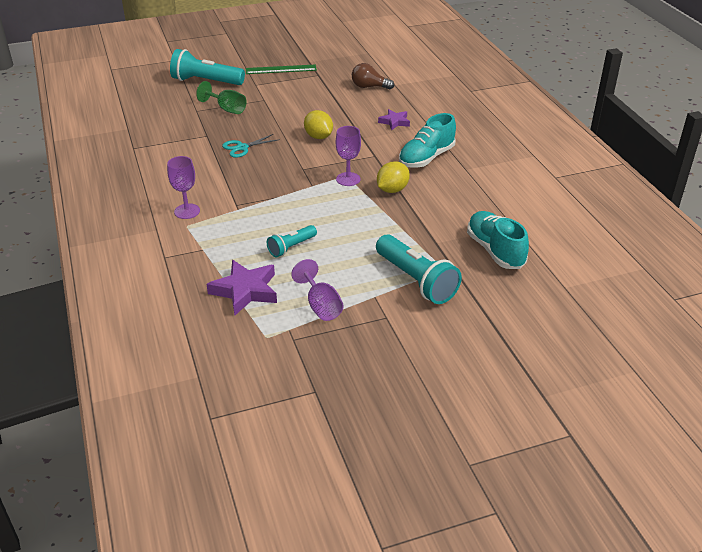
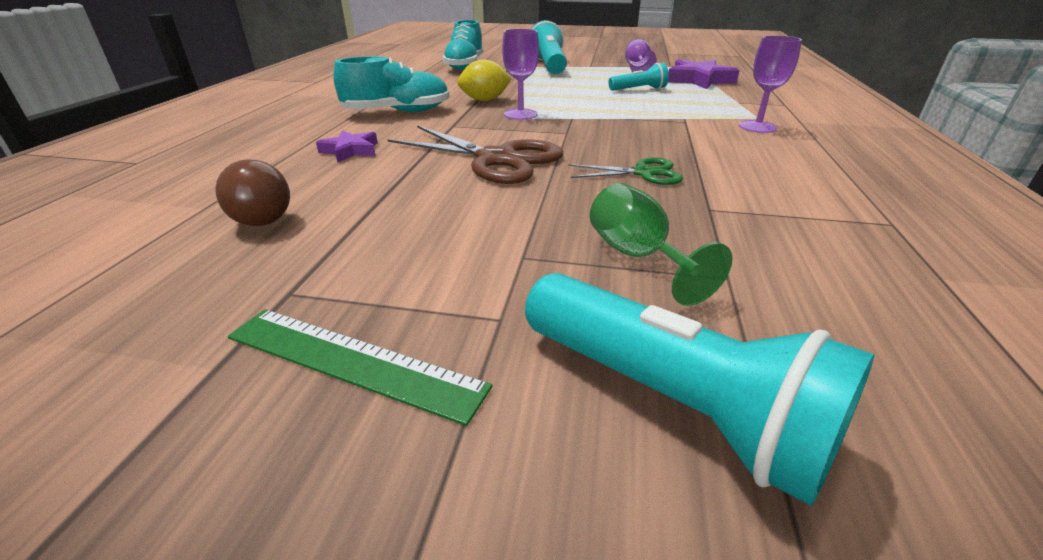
camera: 150 degrees left, 5 degrees down
(242, 147) = (643, 173): turquoise scissors -> green scissors
(318, 137) = (496, 159): yellow lemon -> brown scissors

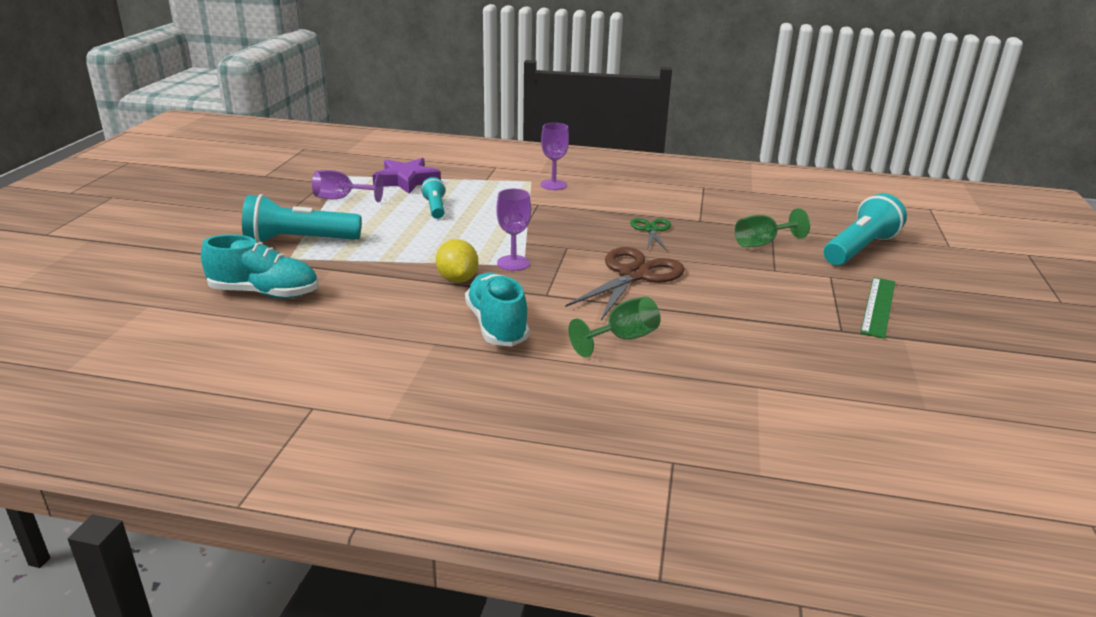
camera: 90 degrees left, 5 degrees down
(256, 217) = (764, 359): brown light bulb -> none
(350, 151) = (622, 339): purple star -> green goblet

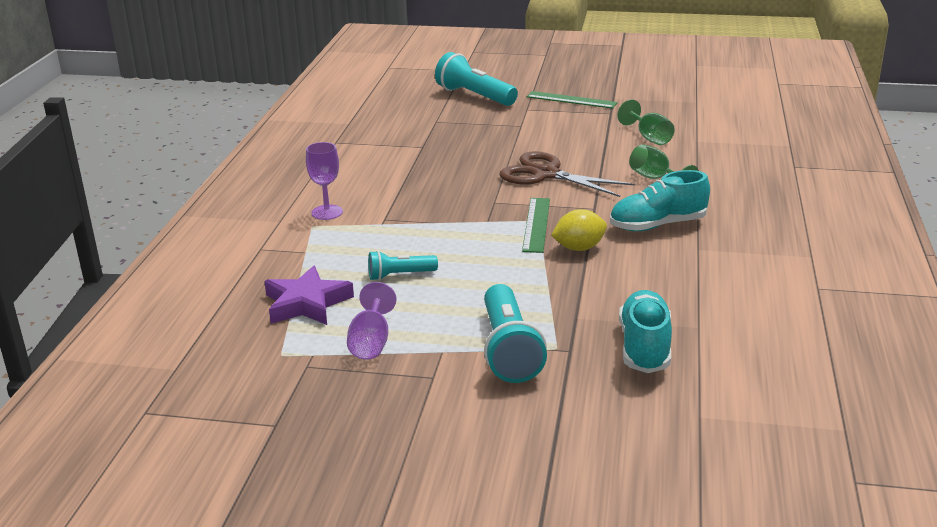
camera: 90 degrees left, 0 degrees up
(513, 263) = (536, 224): purple goblet -> green ruler
(651, 230) = (448, 166): green scissors -> none
(762, 243) = (470, 126): green goblet -> green goblet (649, 138)

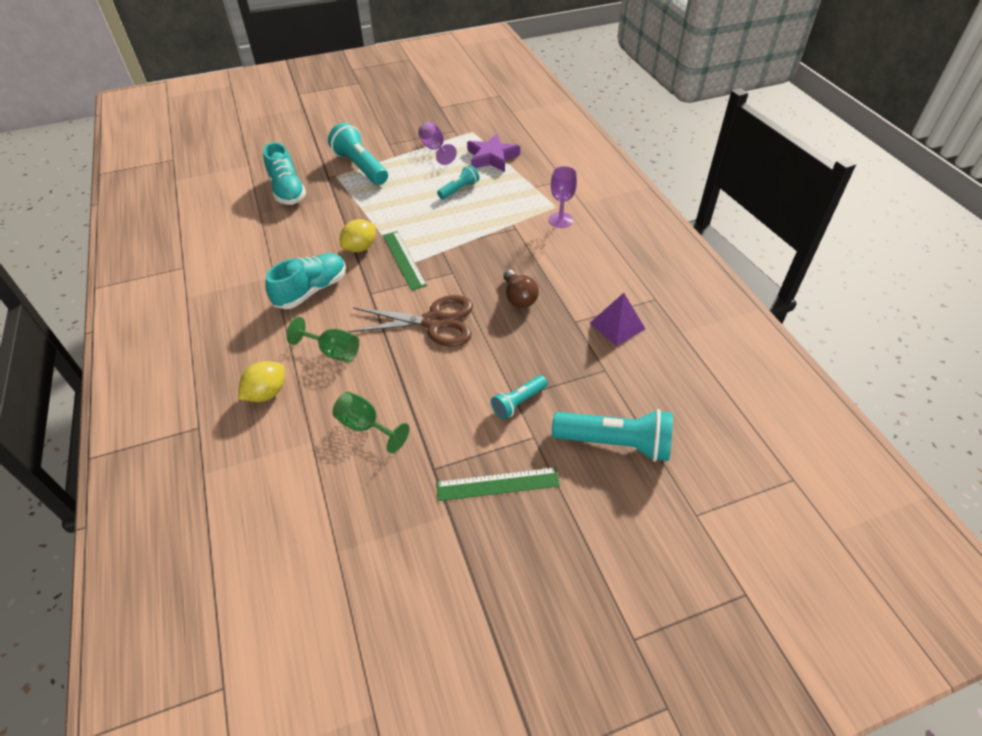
camera: 150 degrees right, 20 degrees up
(391, 137) = (617, 325): none -> purple pyramid
(451, 170) = (519, 298): none -> brown light bulb
(520, 122) = (518, 402): none -> turquoise flashlight
(728, 170) = (267, 393): none -> yellow lemon

